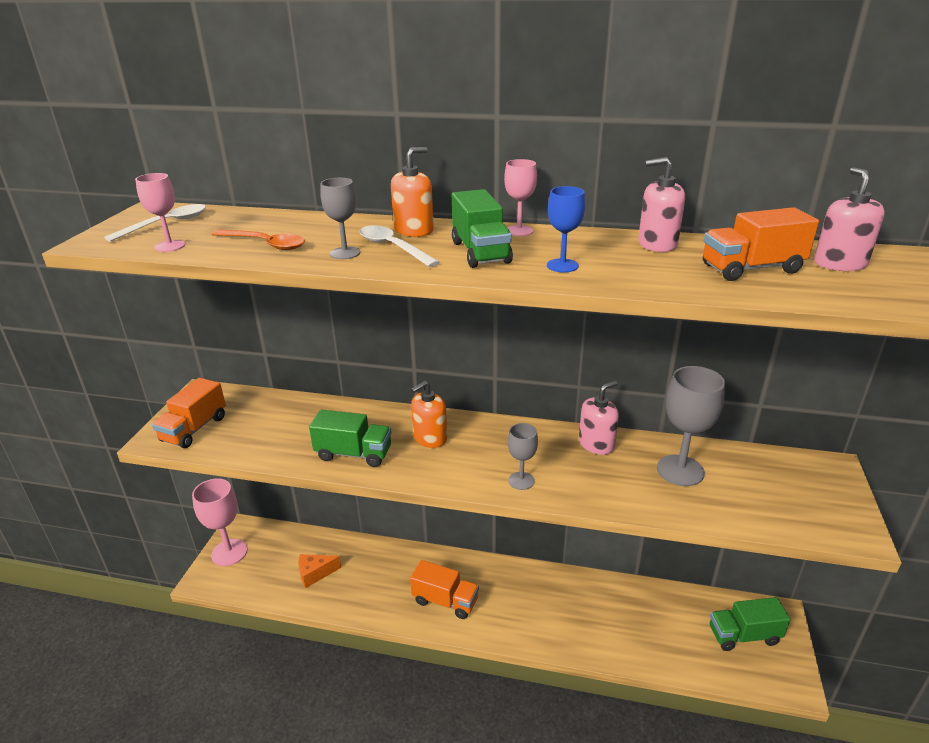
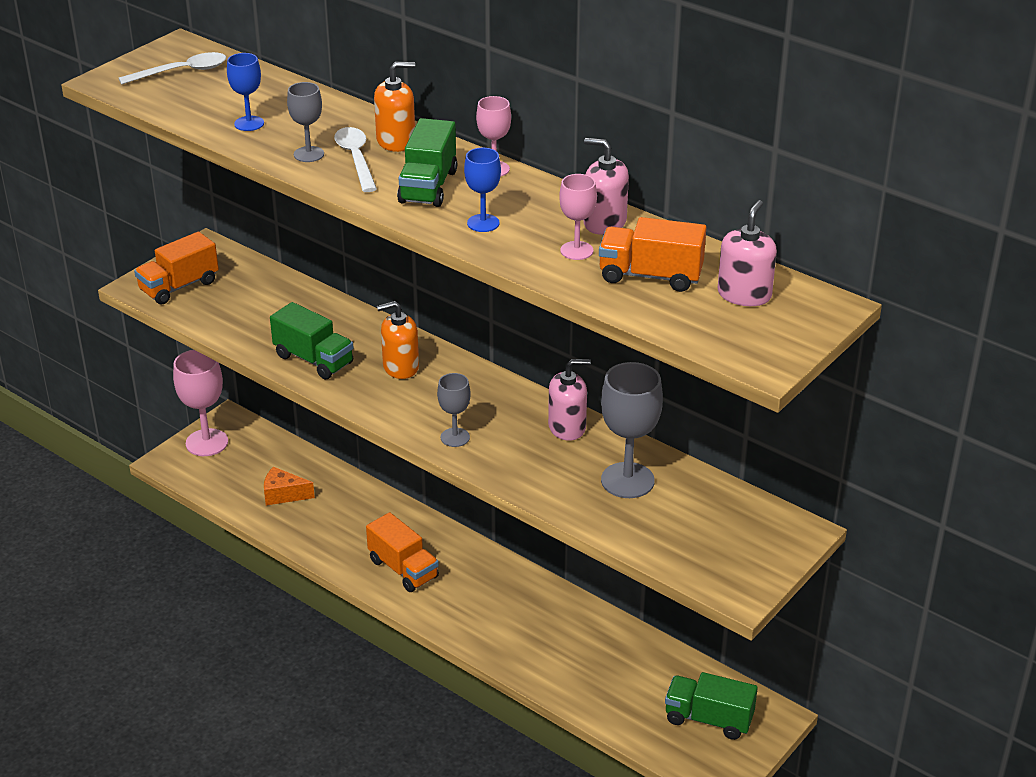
camera: 25 degrees right, 5 degrees up
(170, 246) = (168, 104): pink goblet -> pink goblet (576, 250)
(265, 244) = (249, 123): orange spoon -> blue goblet

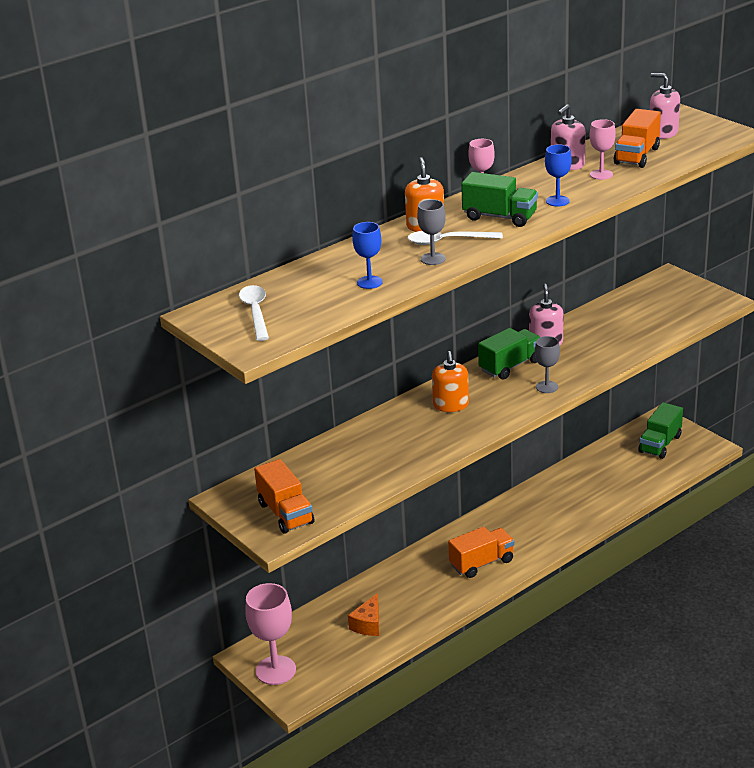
camera: 75 degrees left, 5 degrees down
(313, 360) = (427, 444): green truck -> green truck (510, 366)
(627, 480) = (609, 326): grey goblet -> none

